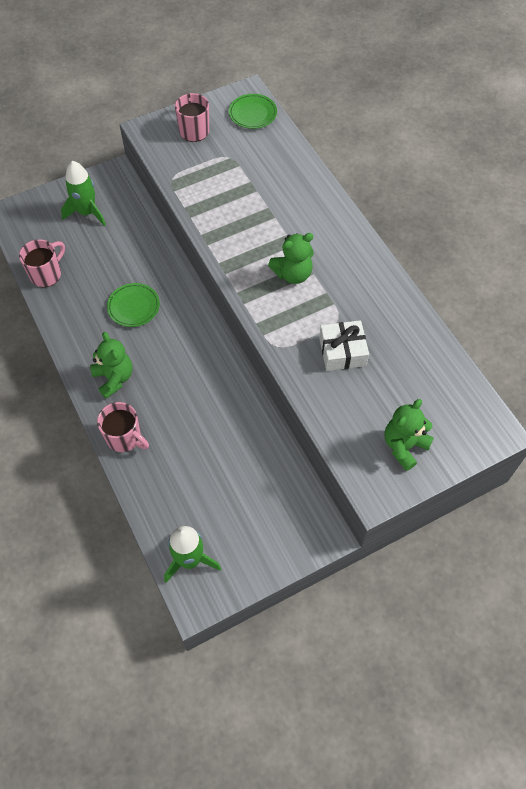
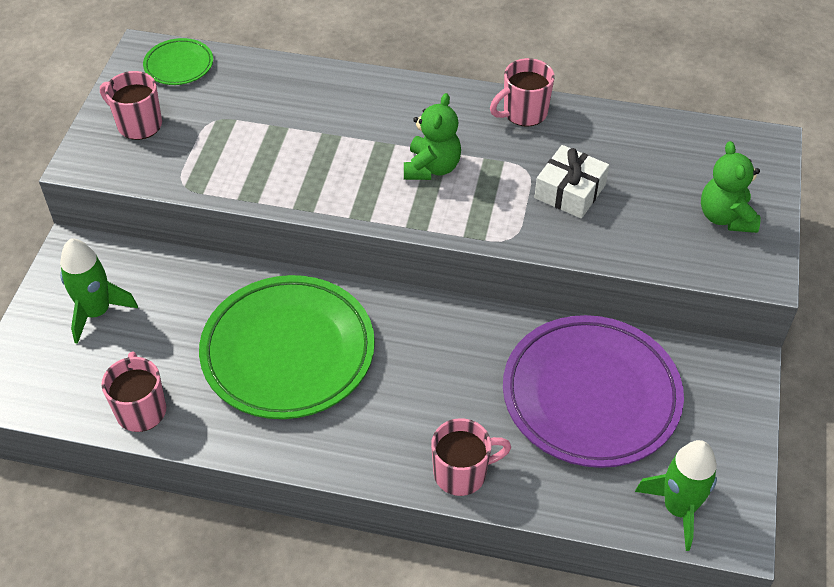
camera: 50 degrees left, 10 degrees down
(114, 378) = (369, 433): green teddy bear -> none
(134, 307) = (288, 352): green plate -> green plate, size x2.18
(230, 466) = (591, 396): none -> purple plate
(383, 287) = (523, 113): none -> pink mug

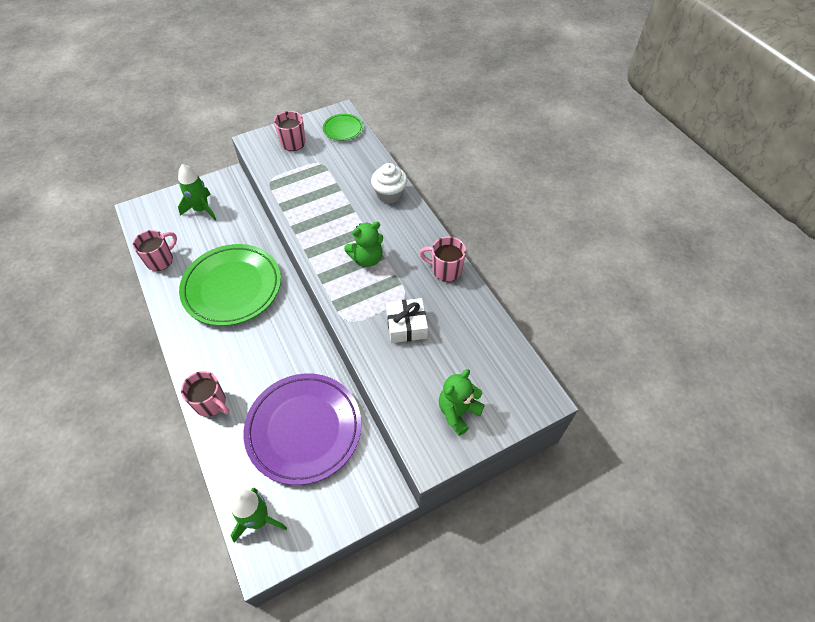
camera: 50 degrees right, 5 degrees up
(350, 90) = (389, 194): none -> white cupcake

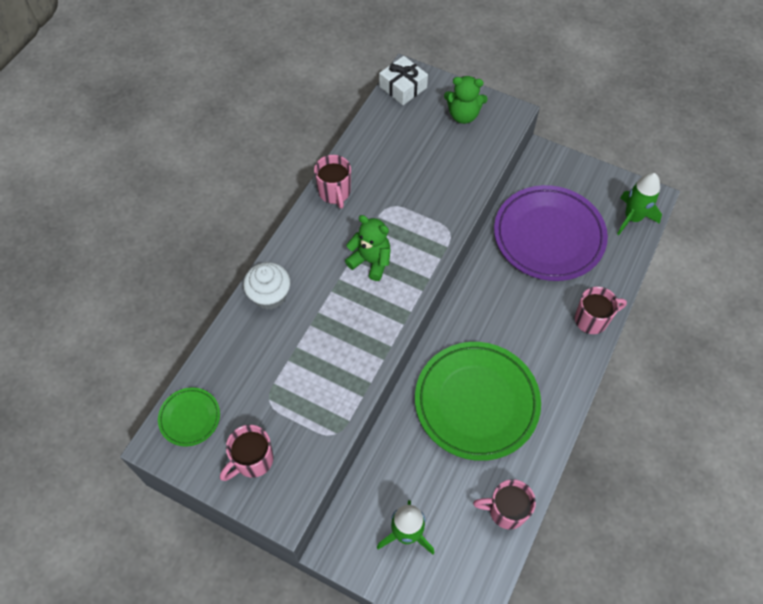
camera: 125 degrees left, 5 degrees up
(211, 403) = (592, 320): pink mug -> pink mug turned 75 degrees clockwise
(406, 325) = (418, 187): white gift -> white gift (403, 87)

